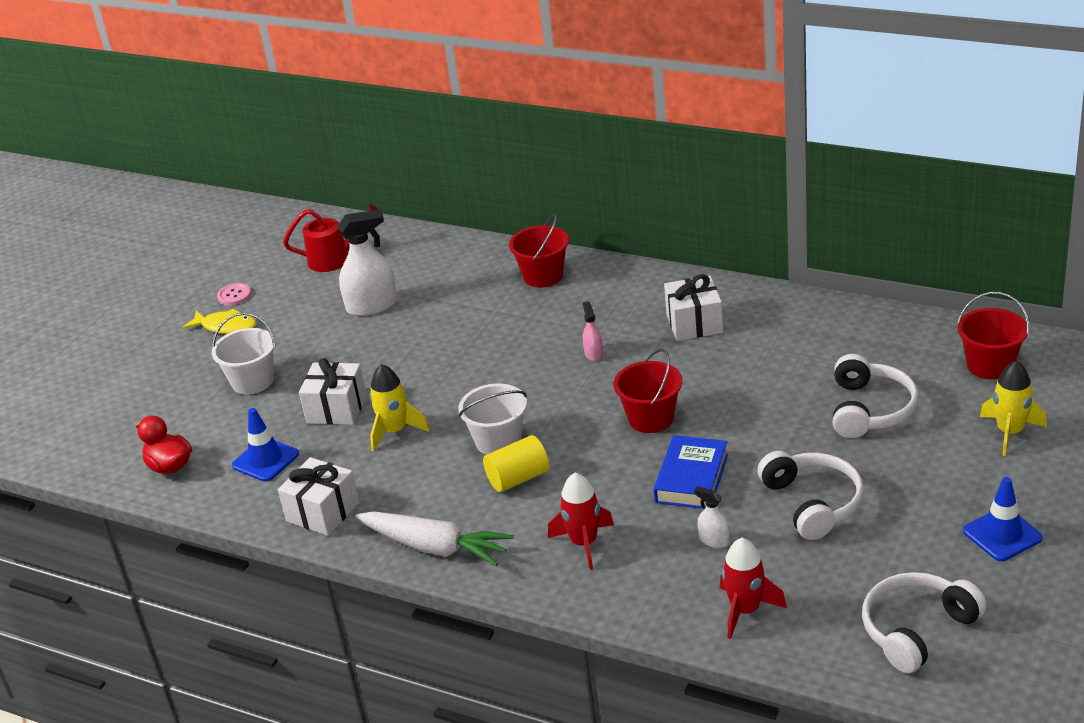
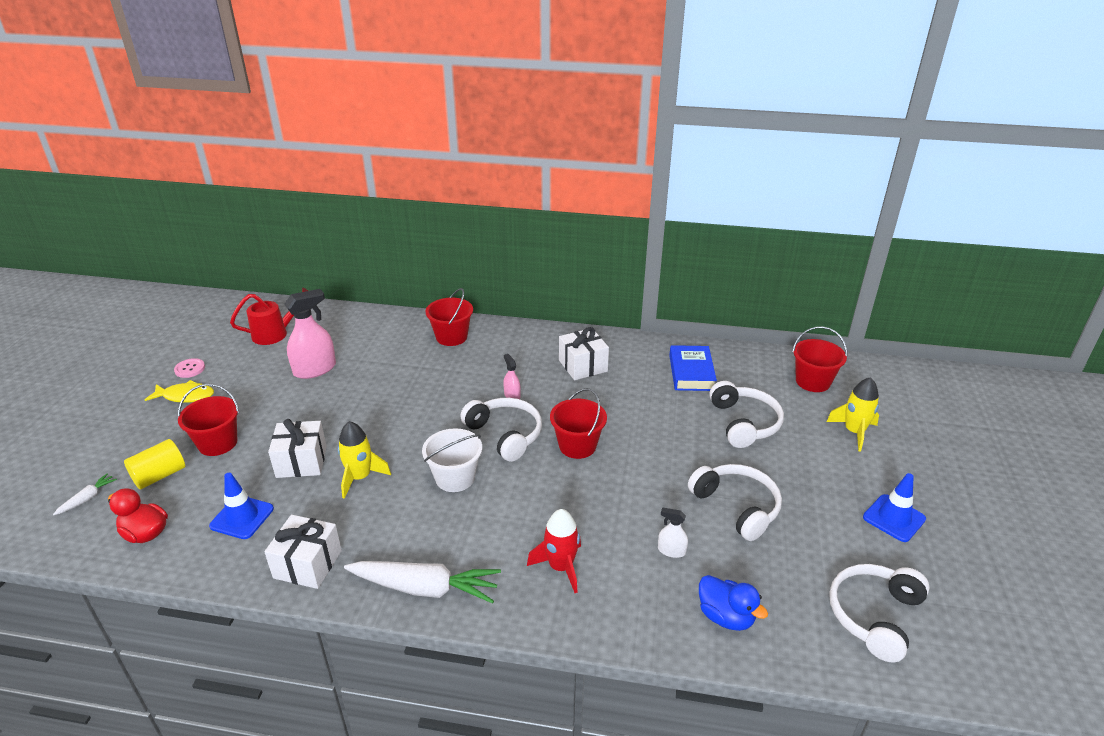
camera: 20 degrees left, 0 degrees up
(117, 426) = (87, 498): none -> white carrot
(252, 381) = (218, 443): white bucket -> red bucket
(372, 306) = (315, 369): white spray bottle -> pink spray bottle
(518, 478) = (482, 511): yellow cylinder -> yellow cylinder (159, 476)
(570, 398) = (505, 434): none -> white headphones
(691, 478) = (630, 495): blue book -> blue book (691, 372)
(745, 610) = (725, 616): red rocket -> blue duck

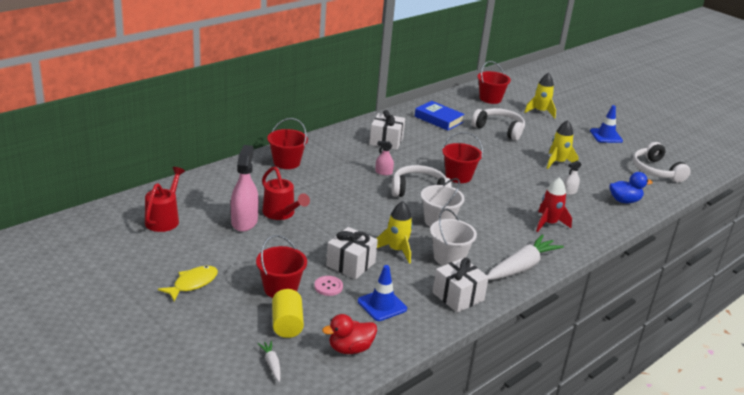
camera: 55 degrees left, 5 degrees down
(190, 369) = (153, 270): pink button -> pink button (328, 286)
(352, 380) = (281, 213): none -> red watering can
(383, 521) = (449, 258): none -> white bucket
(737, 506) = (558, 162): white headphones -> yellow rocket

